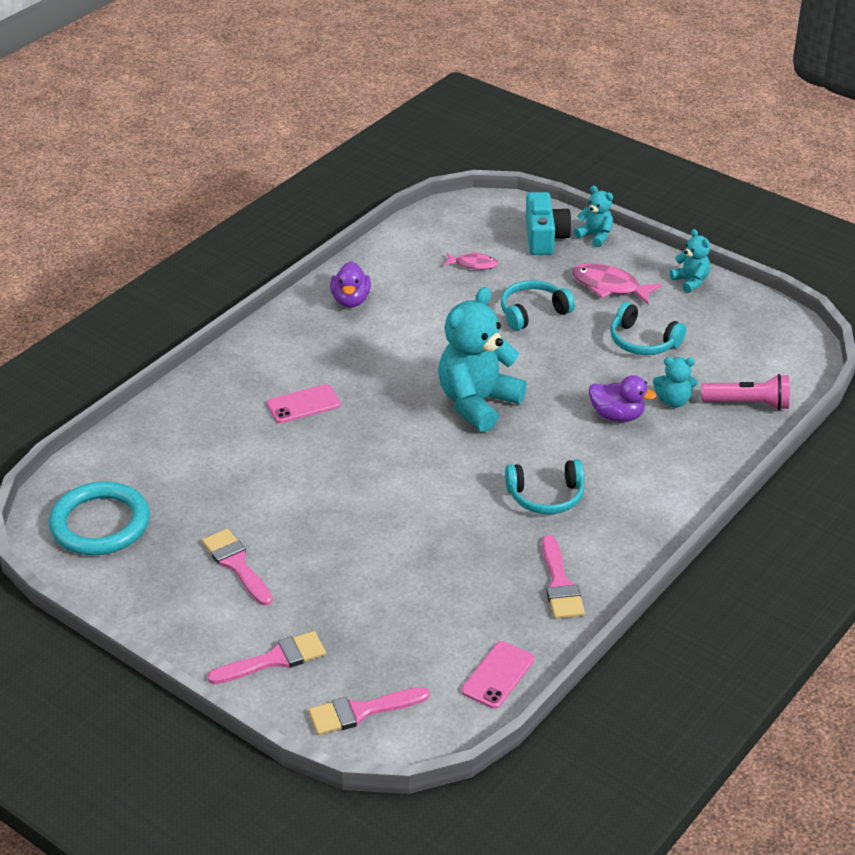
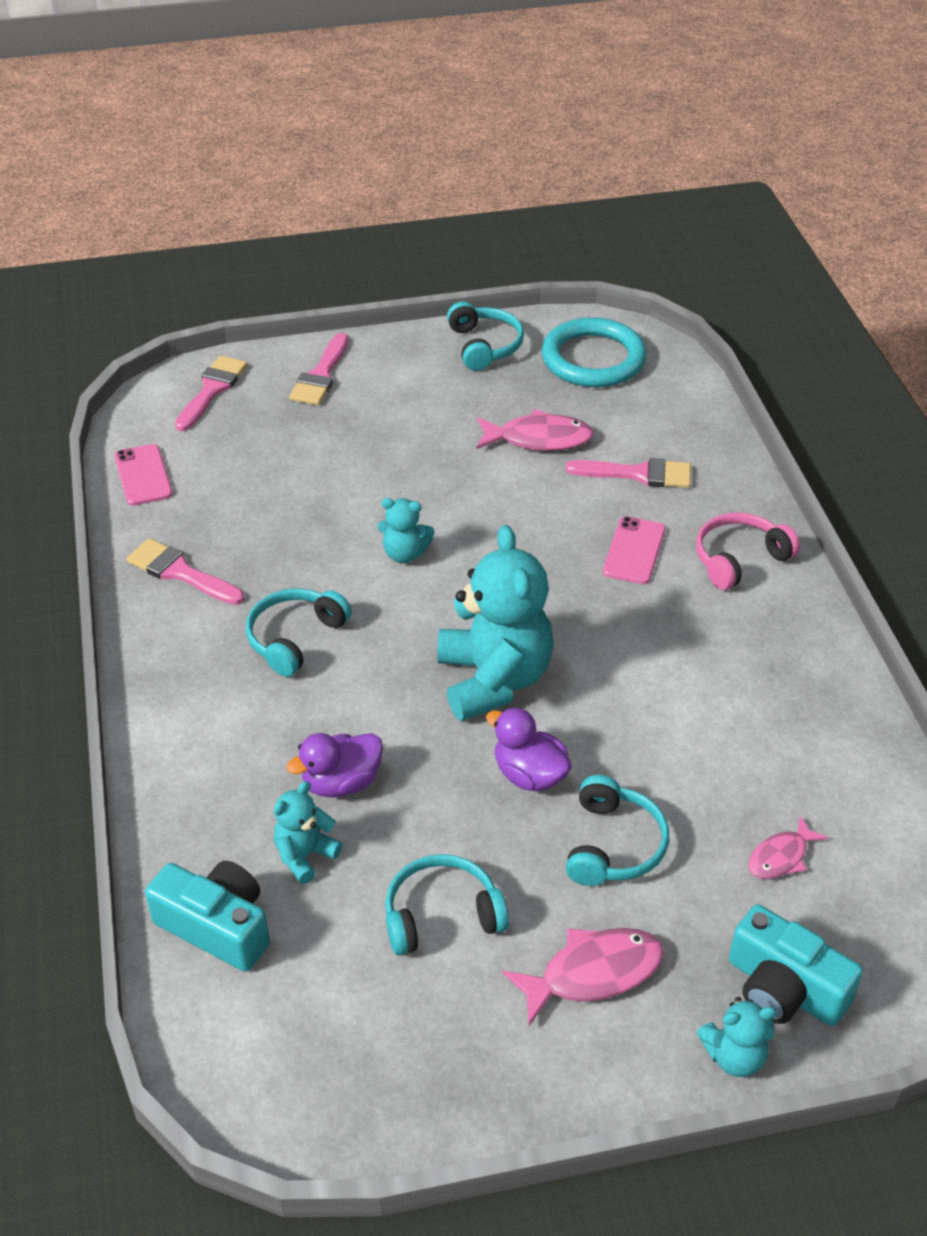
camera: 130 degrees right, 5 degrees up
(139, 590) = (484, 346): none -> turquoise headphones
(231, 500) = (539, 439): none -> pink fish
(237, 565) = (451, 405): pink brush -> pink brush (637, 474)
(264, 362) = (739, 559): none -> pink headphones
(350, 300) = (800, 689): purple duck -> purple duck (529, 775)
(690, 281) = (513, 1086): turquoise teddy bear -> turquoise teddy bear (404, 553)
(748, 404) = (217, 926): pink flashlight -> turquoise camera

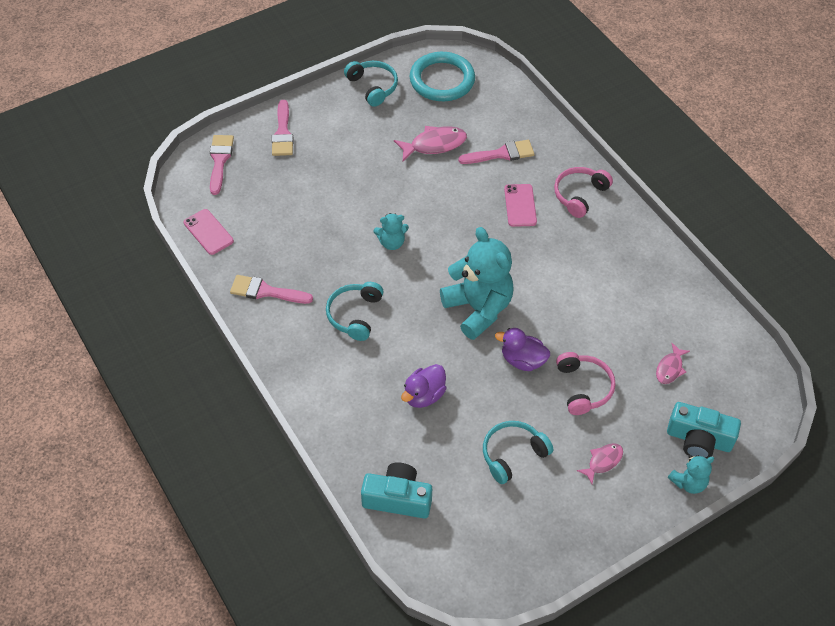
camera: 20 degrees left, 10 degrees up
(305, 855) = (425, 443): turquoise teddy bear -> none
(593, 973) = (603, 461): pink fish -> pink fish, size x0.61
(613, 845) = (583, 387): turquoise headphones -> pink headphones

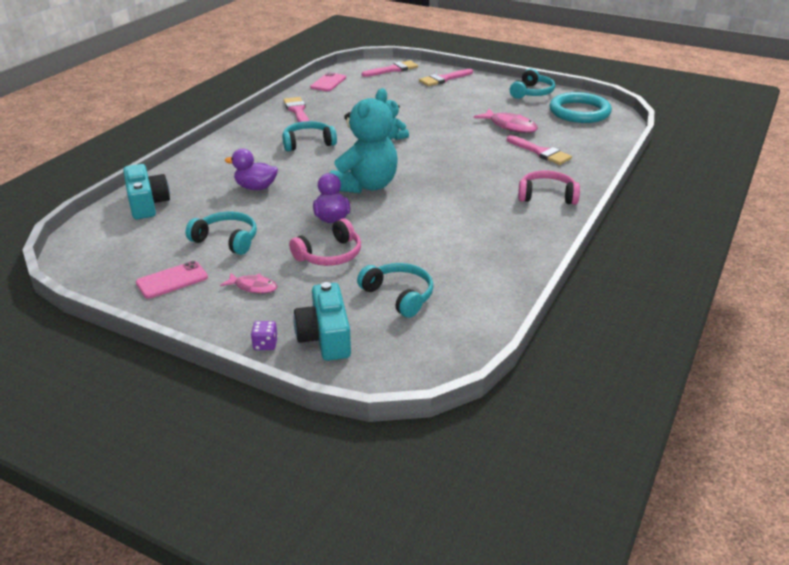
camera: 60 degrees right, 20 degrees down
(520, 205) = (497, 174): pink phone -> pink phone (172, 280)
(670, 368) = (399, 296): pink fish -> turquoise headphones
(688, 482) = (265, 344): turquoise teddy bear -> purple dice

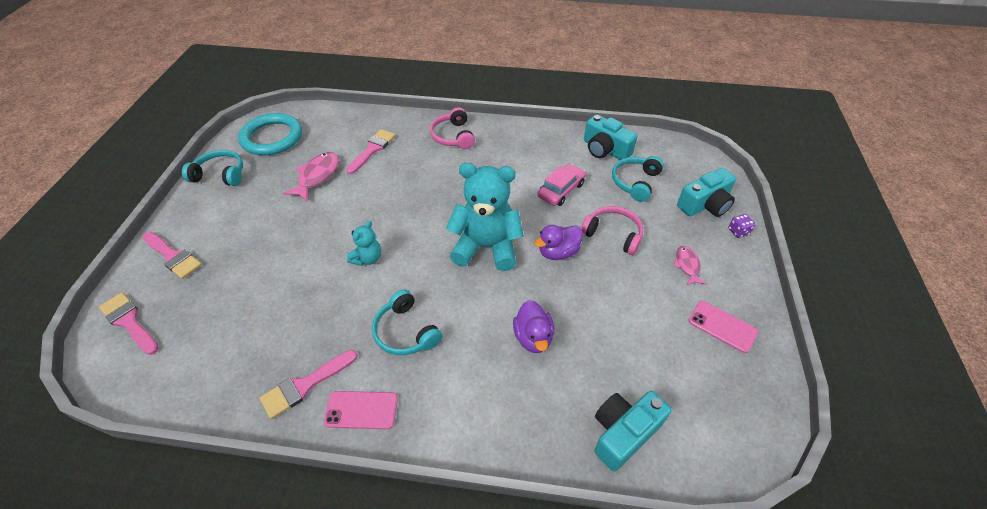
camera: 110 degrees left, 15 degrees up
(227, 240) = (640, 315): turquoise headphones -> none
(328, 82) = (184, 388): pink phone -> pink phone (361, 410)
(417, 241) = (561, 190): none -> pink car
(474, 292) = (605, 149): none -> turquoise camera

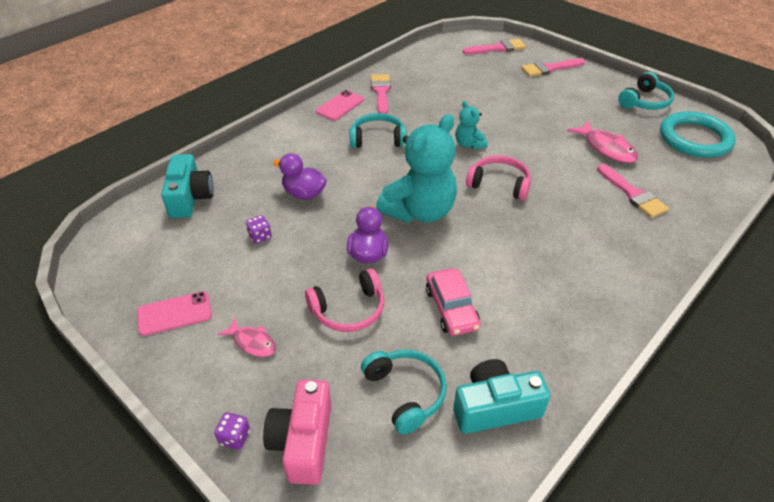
camera: 125 degrees right, 5 degrees down
(453, 136) = (623, 265): pink headphones -> pink headphones (499, 184)
(608, 331) = (260, 236): none -> purple dice
(705, 204) = (303, 441): turquoise camera -> pink camera

